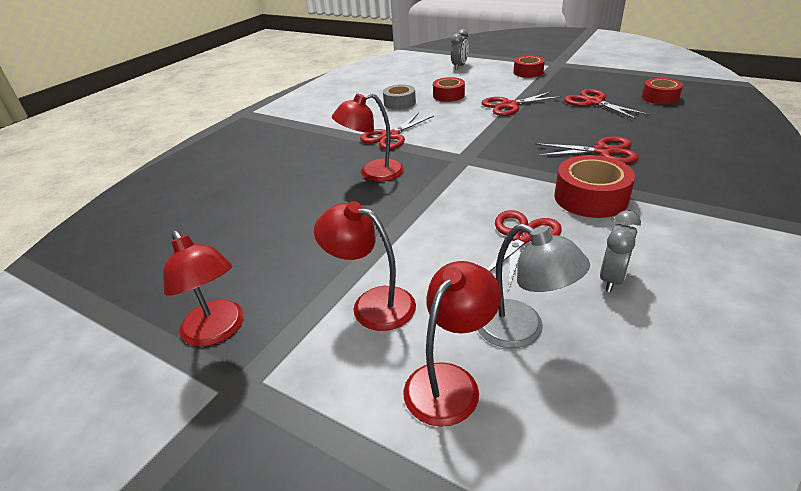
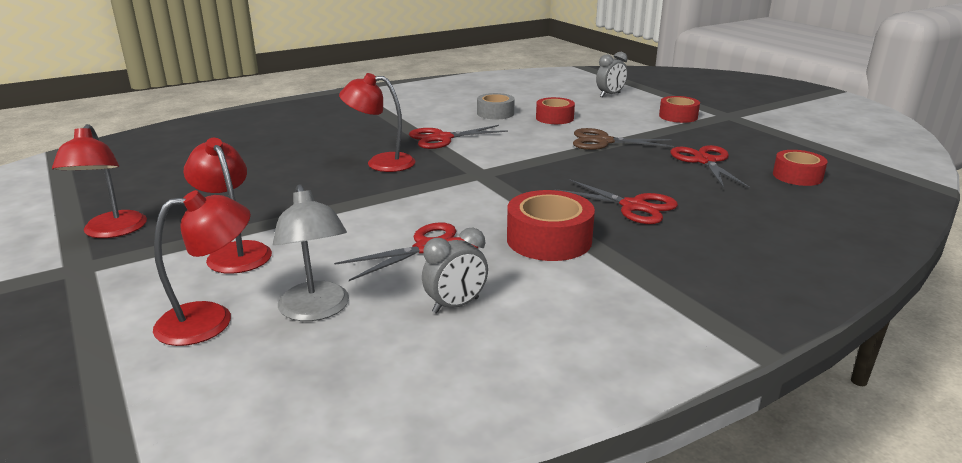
camera: 25 degrees right, 10 degrees down
(509, 105) = (603, 141): red scissors -> brown scissors

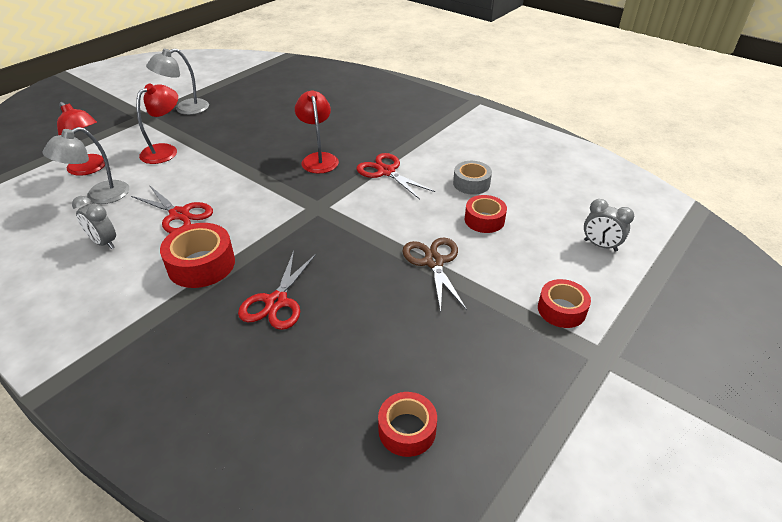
camera: 70 degrees right, 15 degrees up
(112, 231) = (185, 109): red lamp -> grey lamp
(705, 161) = (416, 343): red scissors -> none

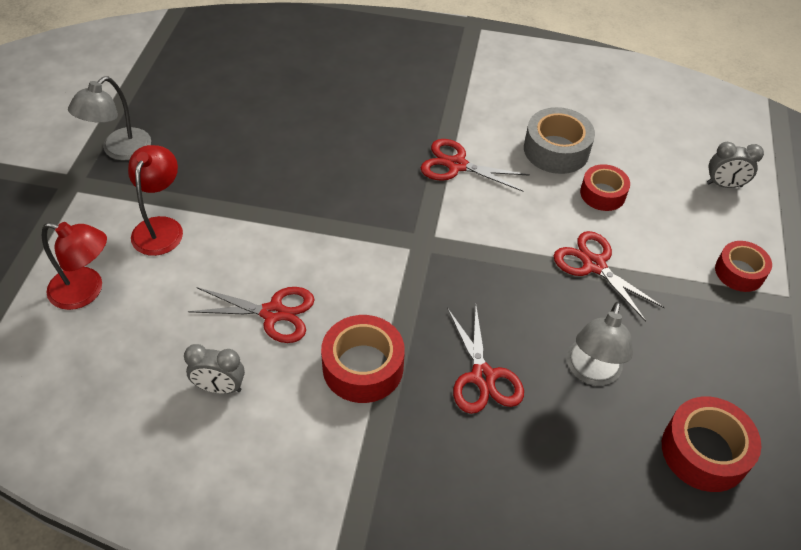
camera: 30 degrees left, 10 degrees up
(99, 196) = (143, 327): grey lamp -> grey lamp (591, 372)
(318, 159) = (365, 173): red lamp -> none
(407, 430) = (704, 451): red tape -> red tape, size x1.50
(434, 262) = (594, 265): brown scissors -> red scissors
(471, 183) = (556, 150): grey tape -> grey tape, size x1.50

